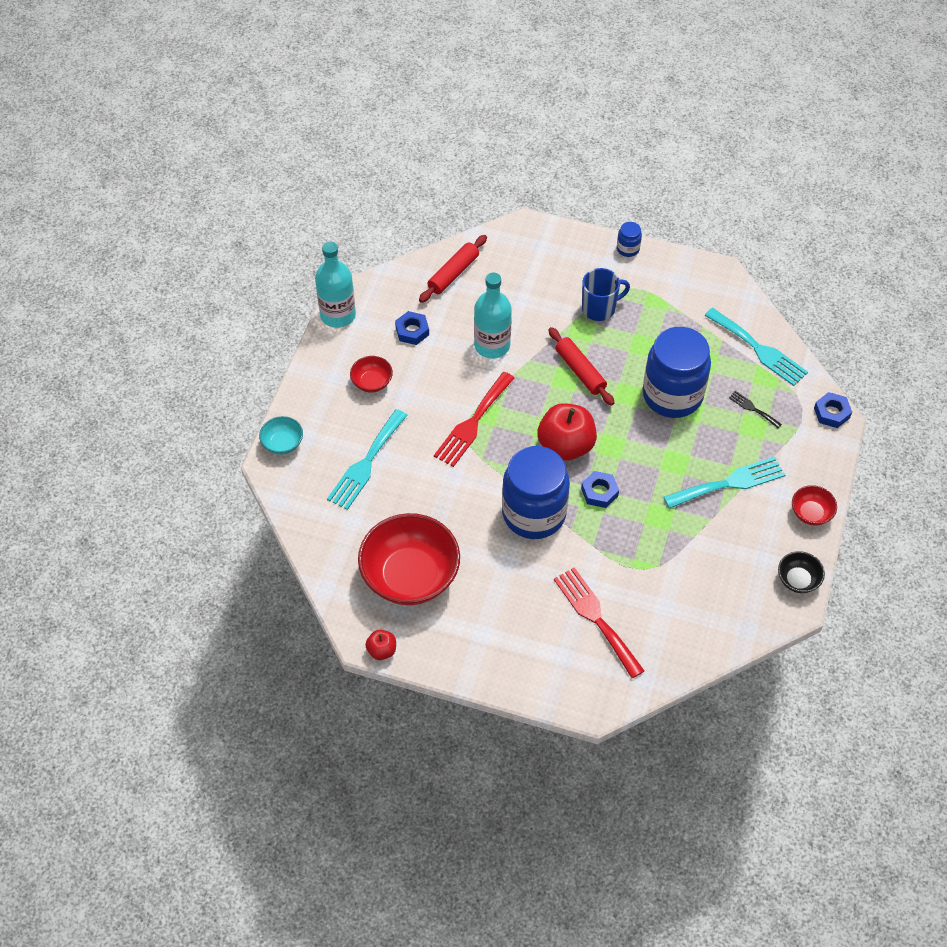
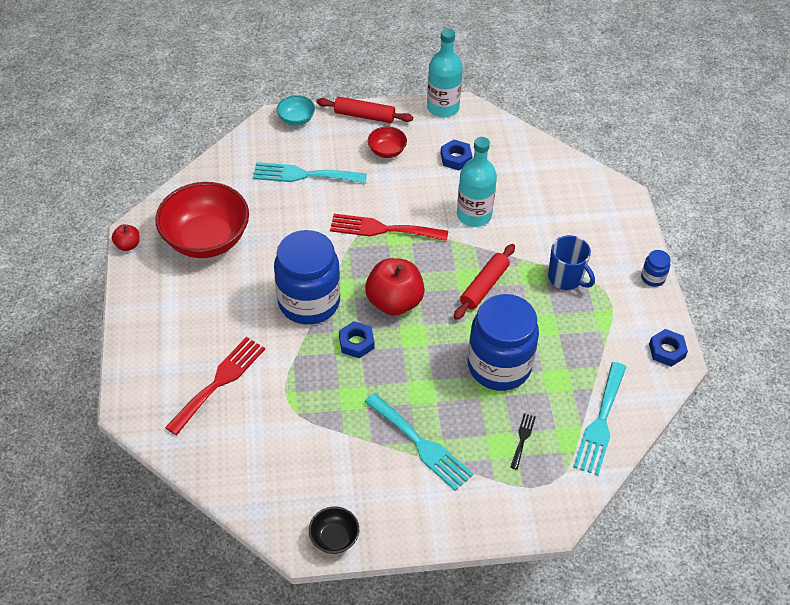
camera: 65 degrees right, 5 degrees down
(453, 273) = (535, 164): red rolling pin -> red rolling pin (364, 116)
(811, 513) = (421, 527): red bowl -> none
(831, 413) = (559, 512): blue nut -> blue nut (667, 351)

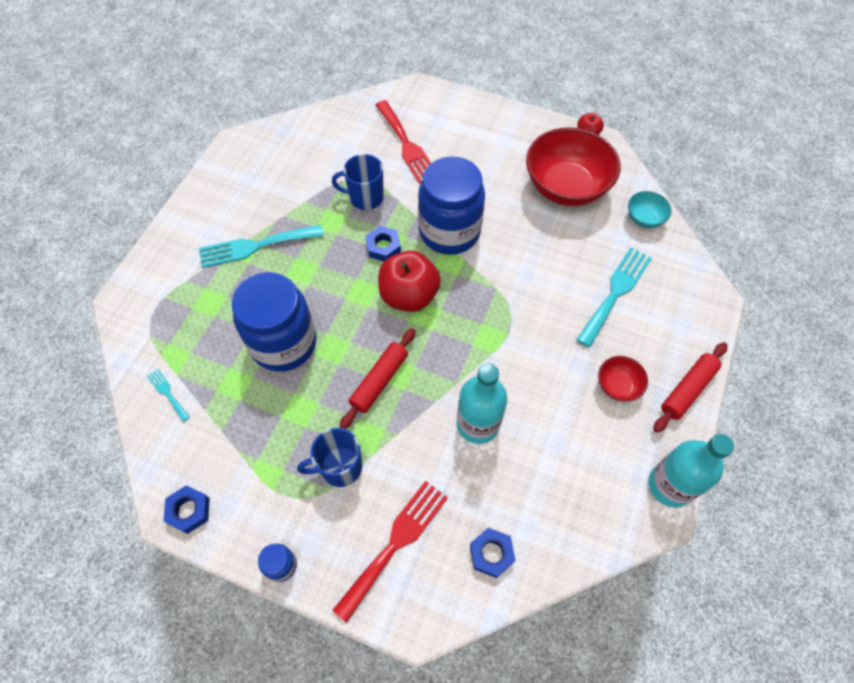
camera: 120 degrees right, 10 degrees up
(296, 119) = (706, 320): turquoise bowl -> turquoise bowl (644, 218)
(308, 384) = (365, 197): none -> blue mug
(334, 538) = (226, 161): black bowl -> none
(383, 229) = (504, 328): red fork -> red fork (395, 543)
(456, 158) = (574, 453): blue nut -> blue nut (491, 553)
(484, 286) = (379, 381): red rolling pin -> red rolling pin turned 60 degrees clockwise
(522, 438) = (203, 321): black fork -> none
(600, 422) = (167, 393): turquoise fork -> turquoise fork, size x0.48

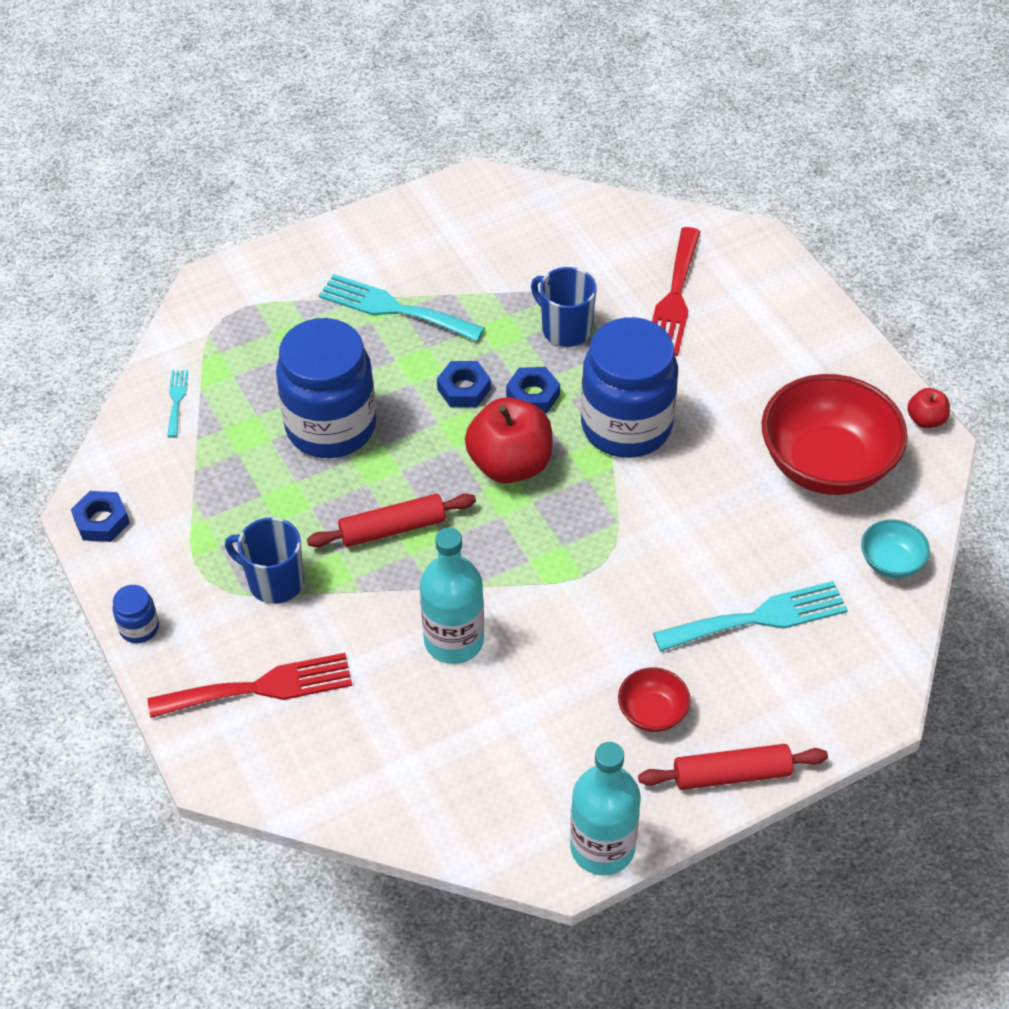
camera: 40 degrees right, 10 degrees down
(491, 553) = (344, 766): blue nut -> blue nut (464, 389)

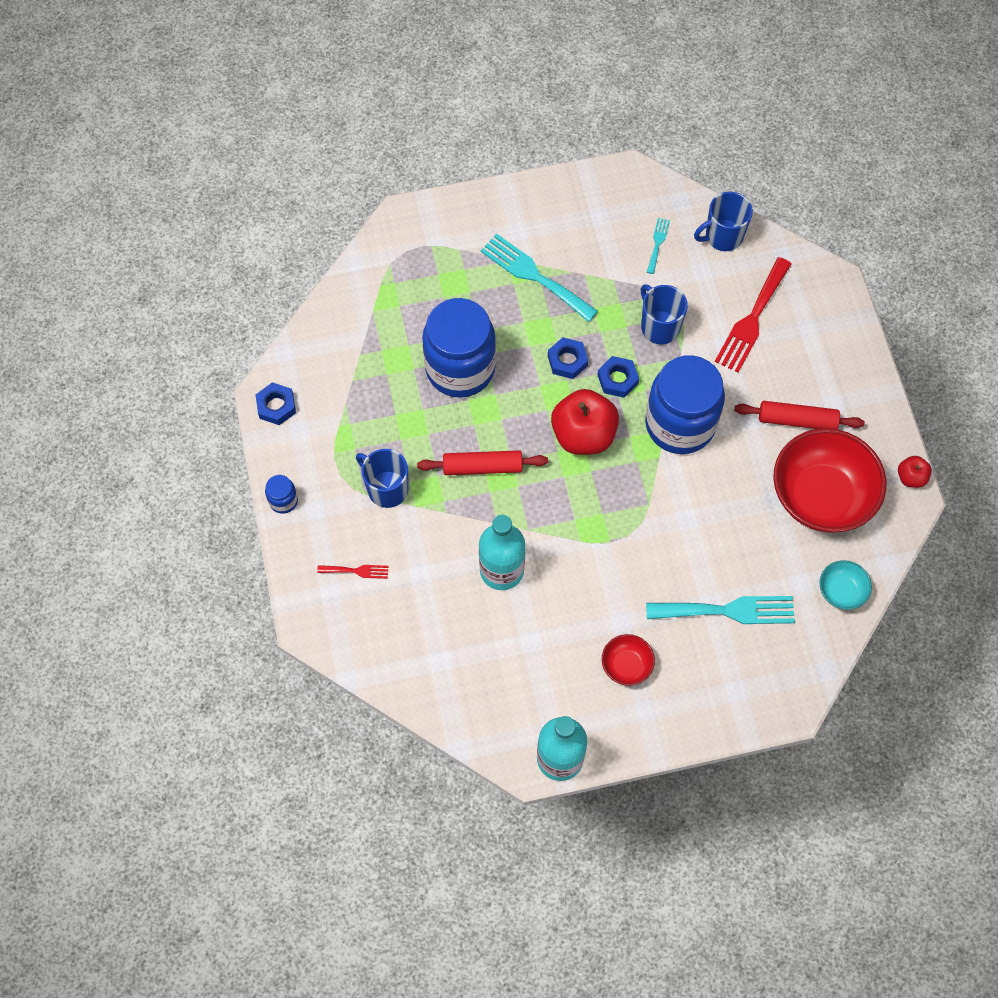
camera: 15 degrees right, 15 degrees up
(176, 400) = (353, 317): turquoise fork -> turquoise fork (657, 243)
(261, 687) = (356, 571): red fork -> red fork, size x0.48
(609, 222) = (722, 236): none -> blue mug
(731, 774) = (667, 728): red rolling pin -> red rolling pin (797, 420)

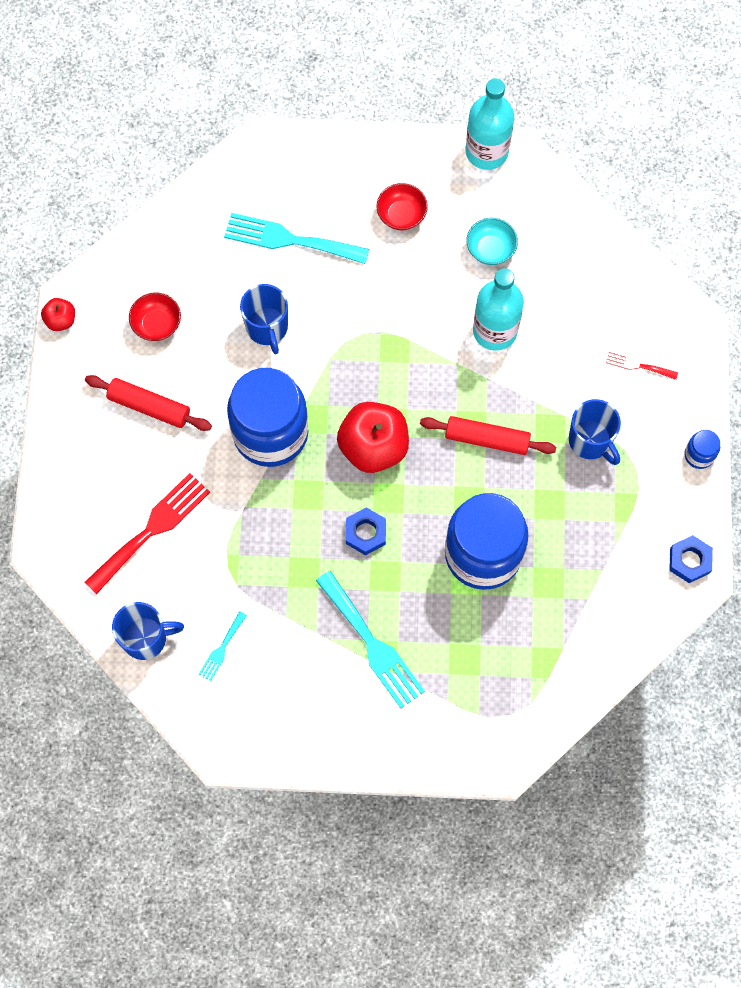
camera: 165 degrees left, 5 degrees up
(617, 379) = (319, 498): blue nut -> none
(659, 326) = (254, 547): blue mug -> blue mug (267, 328)
(821, 496) = (157, 324): red bowl -> red bowl, size x0.46
(841, 591) = (175, 231): turquoise bowl -> turquoise bowl (490, 249)

